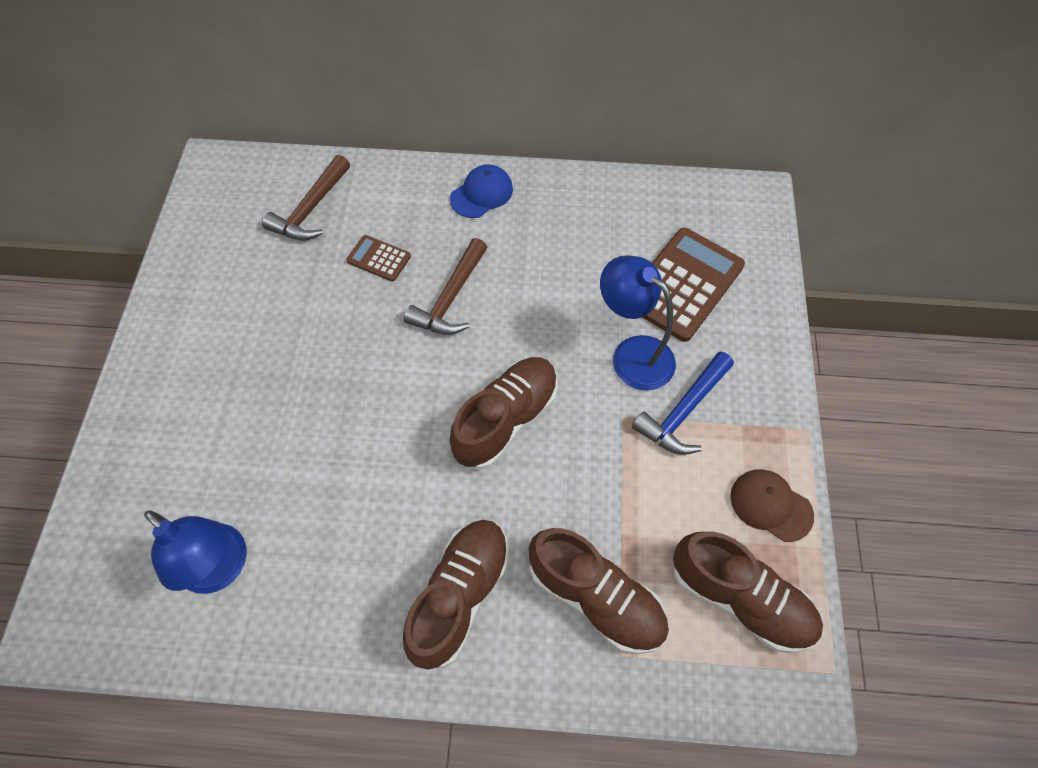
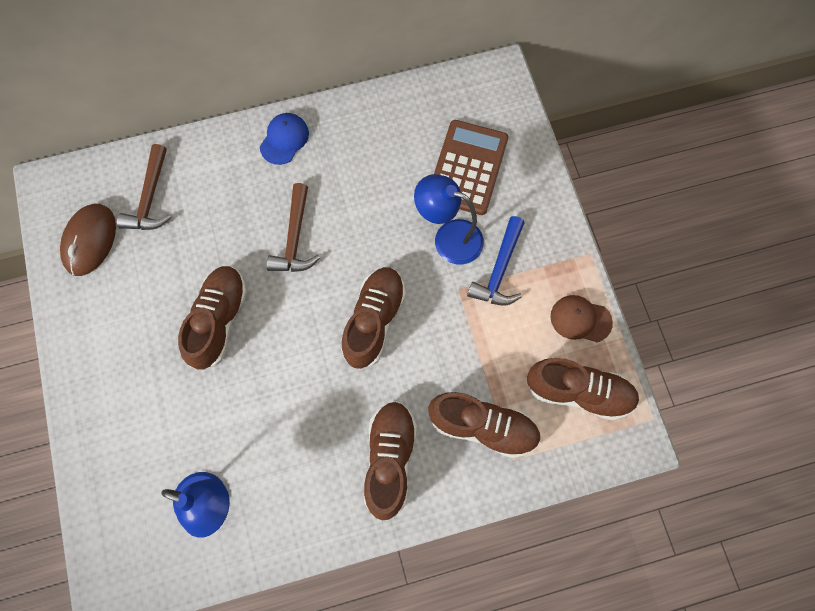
camera: 20 degrees left, 10 degrees up
(227, 232) = (90, 241): none -> brown mouse
(325, 360) = (218, 321): none -> brown shoe
(379, 258) = (224, 223): brown calculator -> none

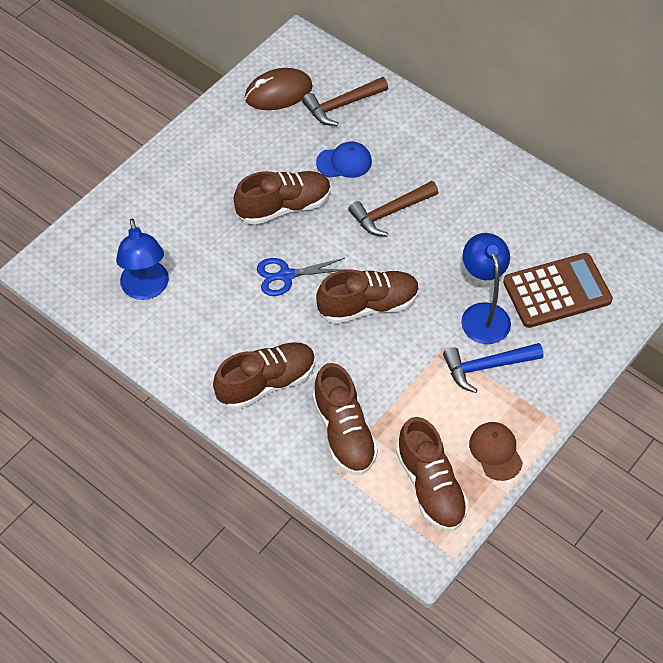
camera: 55 degrees right, 15 degrees down
(284, 139) = (465, 155): blue cap -> blue cap (344, 162)
(292, 368) = (286, 275): none -> blue scissors

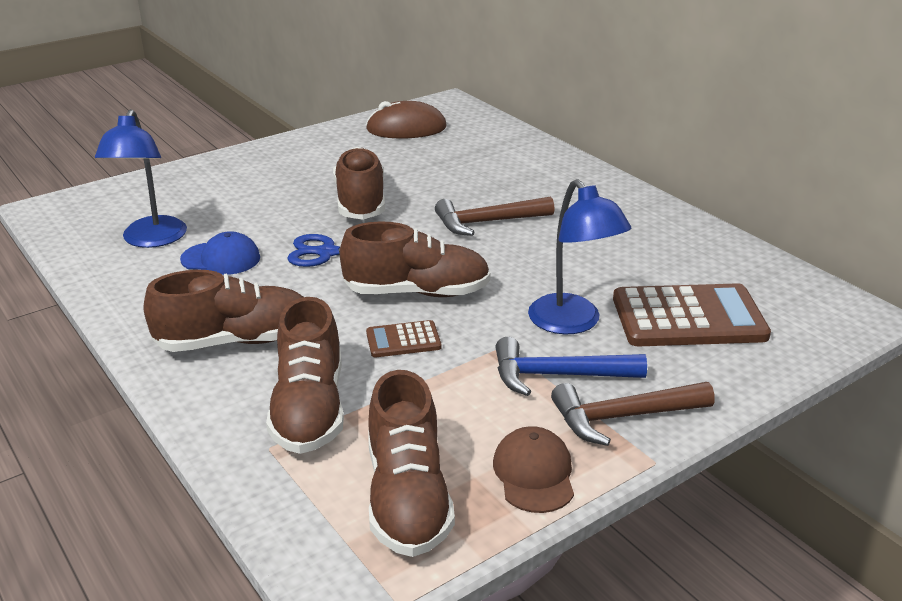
camera: 15 degrees right, 25 degrees down
(284, 207) = (360, 202): brown shoe -> brown shoe turned 90 degrees counterclockwise
(341, 105) = (471, 143): brown hammer -> brown hammer (622, 417)
(344, 162) = (452, 180): blue cap -> blue cap (221, 259)
(377, 356) = (403, 340): none -> brown calculator
(482, 314) = (572, 323): blue lamp -> blue lamp turned 150 degrees clockwise

